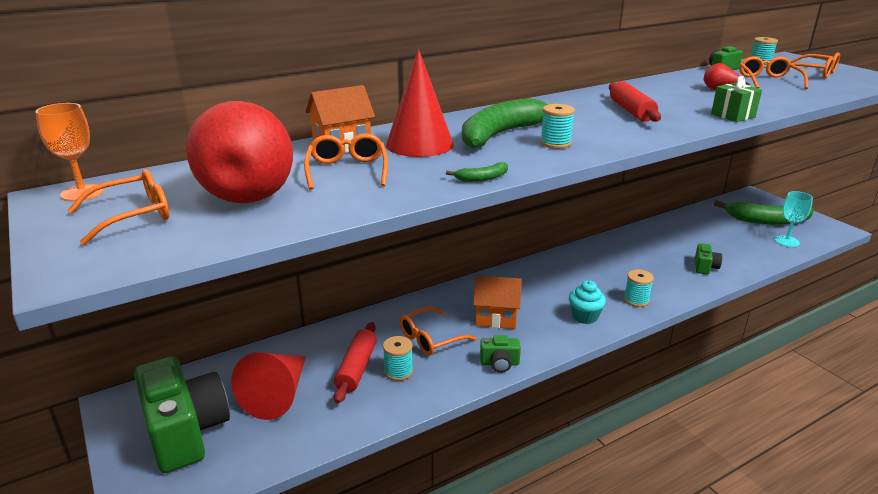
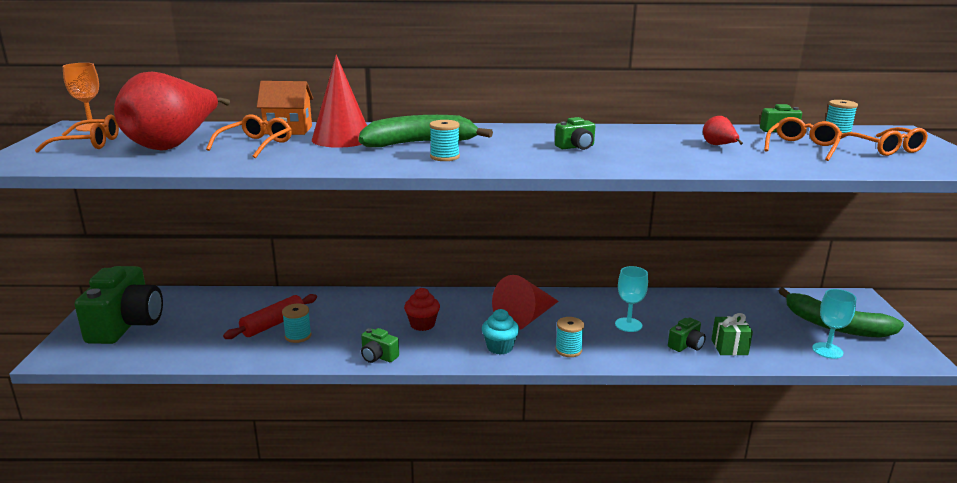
camera: 30 degrees right, 5 degrees down
(278, 395) = (203, 323): red cone -> red cone (525, 318)
(431, 338) = (352, 322): orange glasses -> none
(482, 178) = (330, 167): green banana -> none
(496, 318) = (422, 324): orange house -> red cupcake
(631, 111) = (576, 147): red rolling pin -> green camera
(648, 263) = (628, 325): none -> turquoise goblet
(733, 116) = (670, 167): green gift -> green gift (729, 347)

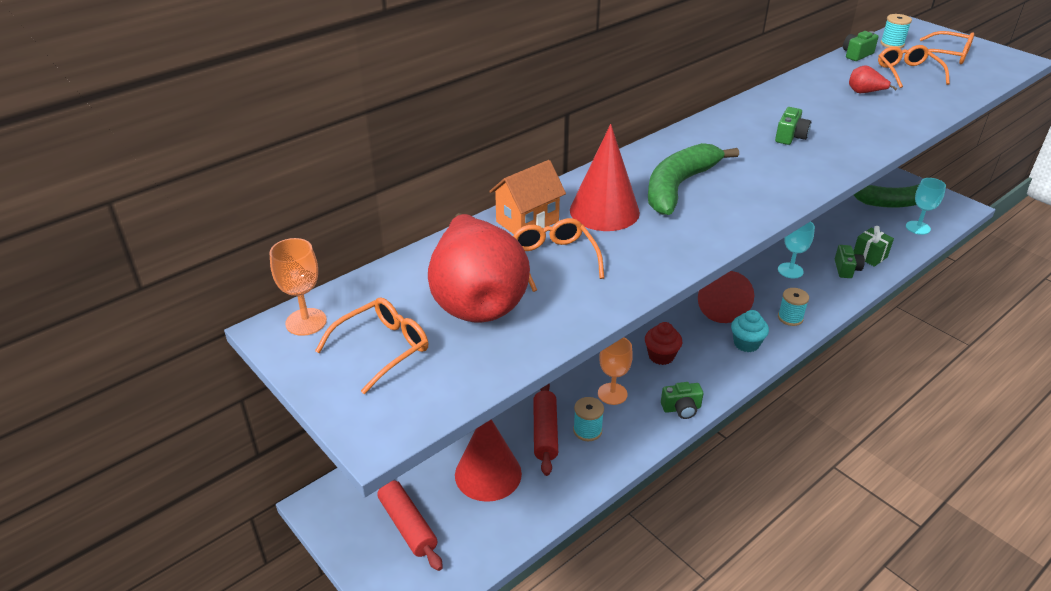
camera: 40 degrees left, 15 degrees up
(126, 325) = (407, 525): green camera -> red rolling pin
(206, 325) = (488, 474): none -> red cone
(350, 327) = (612, 394): none -> orange goblet
(444, 157) = (736, 196): turquoise spool -> none

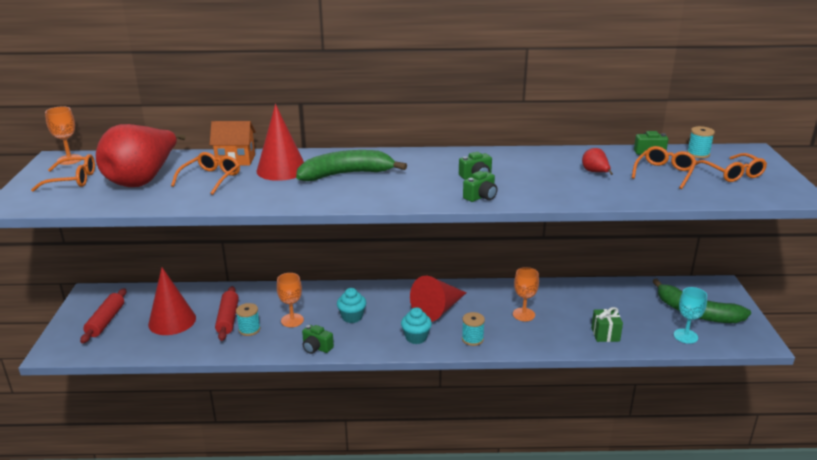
camera: 40 degrees right, 10 degrees down
(545, 432) = (228, 319): red rolling pin -> red rolling pin turned 45 degrees counterclockwise
(661, 356) = (352, 317): red cupcake -> turquoise cupcake
(790, 270) = (523, 314): turquoise goblet -> orange goblet
(846, 269) = (570, 333): green camera -> green camera (481, 197)

